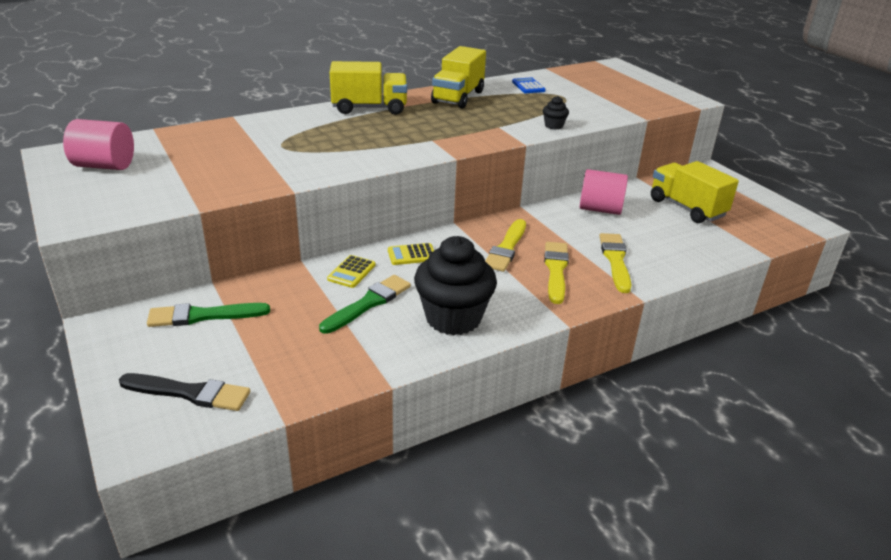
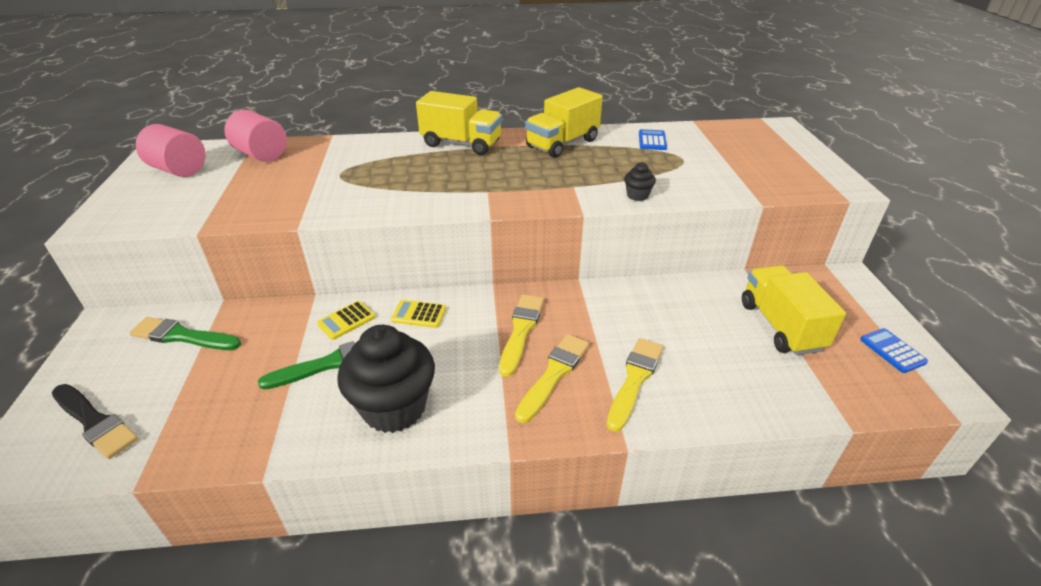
camera: 25 degrees right, 5 degrees up
(506, 248) = (521, 330): yellow brush -> yellow brush turned 150 degrees clockwise
(600, 209) = (667, 303): pink cylinder -> pink cylinder (261, 154)
(764, 208) = (892, 351): none -> blue calculator

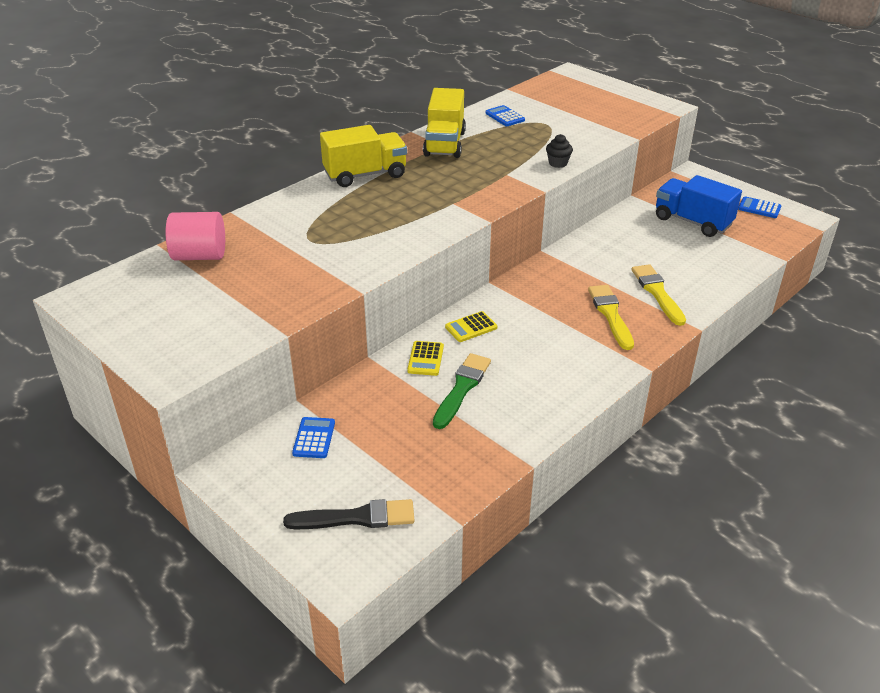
camera: 40 degrees left, 0 degrees up
(179, 170) = (145, 302): pink cylinder -> none
(182, 336) = (314, 438): green brush -> blue calculator
(394, 408) = (547, 386): black cupcake -> none
(521, 330) = (554, 301): yellow brush -> none
(780, 326) = (692, 221): yellow truck -> blue truck

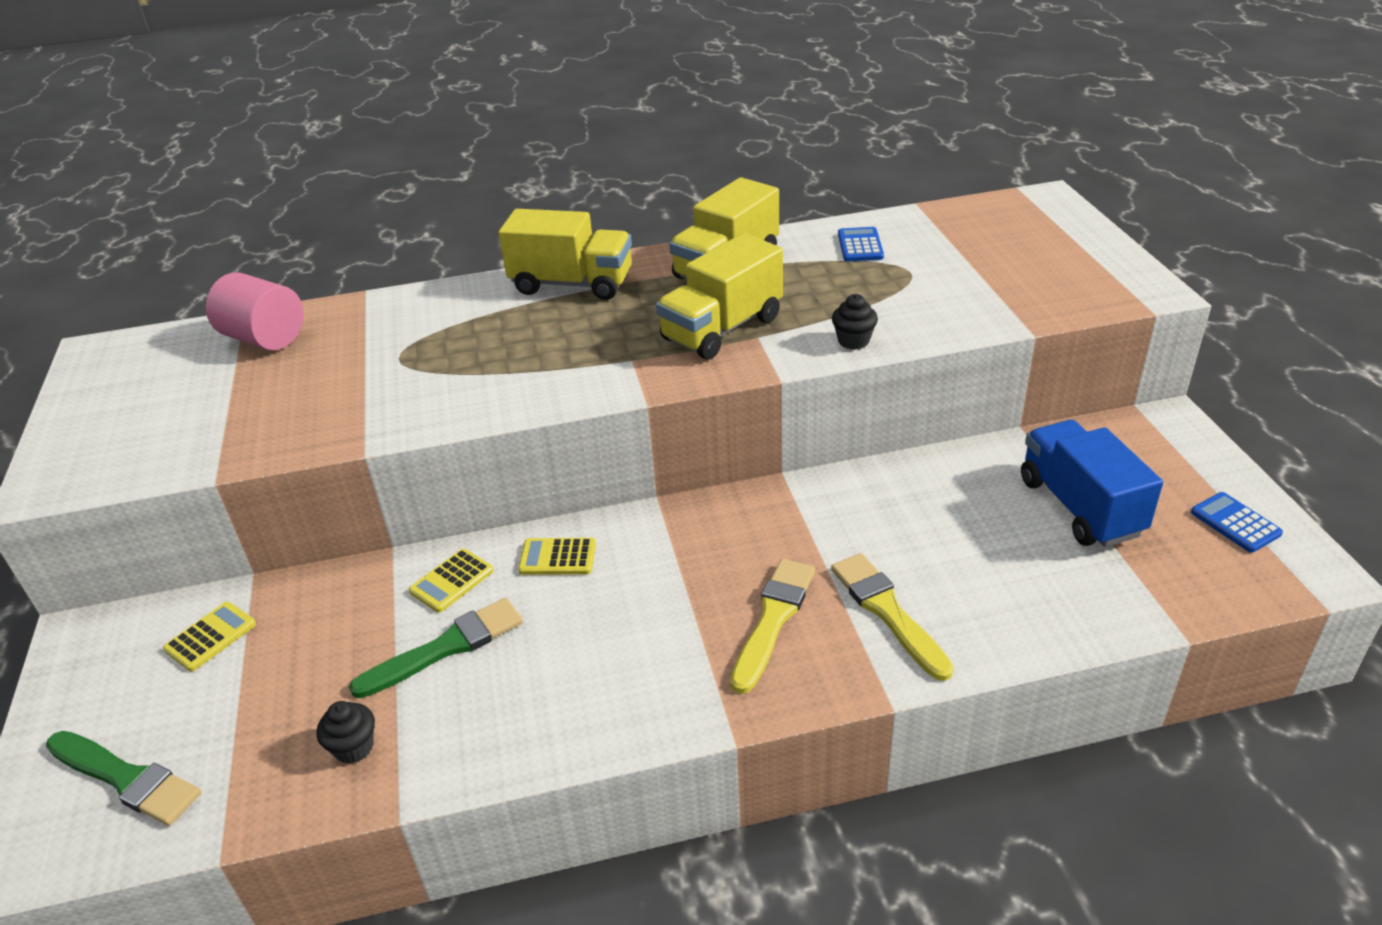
camera: 35 degrees right, 0 degrees up
(314, 438) = (210, 637): blue calculator -> yellow calculator
(356, 518) = (126, 779): black brush -> green brush
(469, 449) = (354, 747): none -> black cupcake
(483, 175) = (722, 329): none -> yellow truck
(657, 293) = (887, 612): yellow brush -> yellow brush turned 45 degrees counterclockwise

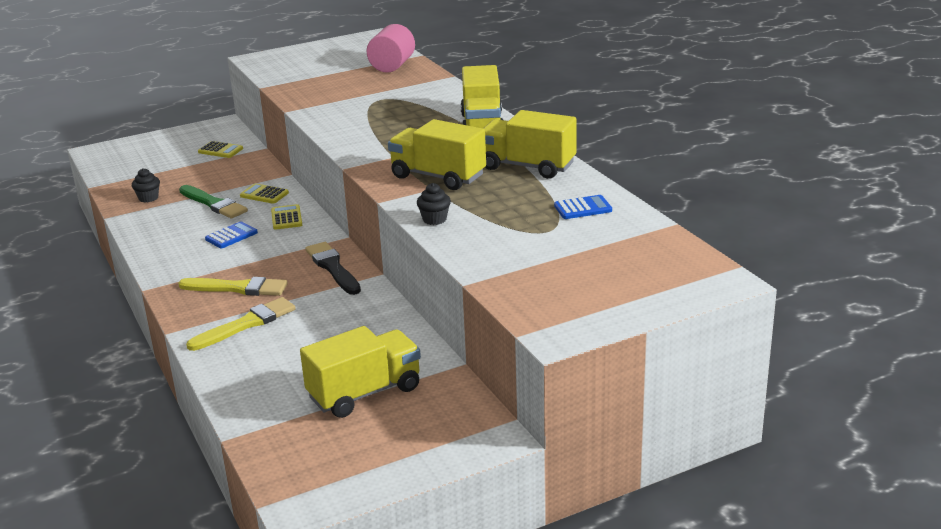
camera: 75 degrees right, 10 degrees down
(126, 779) = (135, 158): green brush -> none
(747, 516) = (333, 267): none -> black brush
(1079, 507) = (364, 393): blue truck -> yellow truck
(1235, 523) = (357, 467): blue calculator -> blue calculator (231, 236)

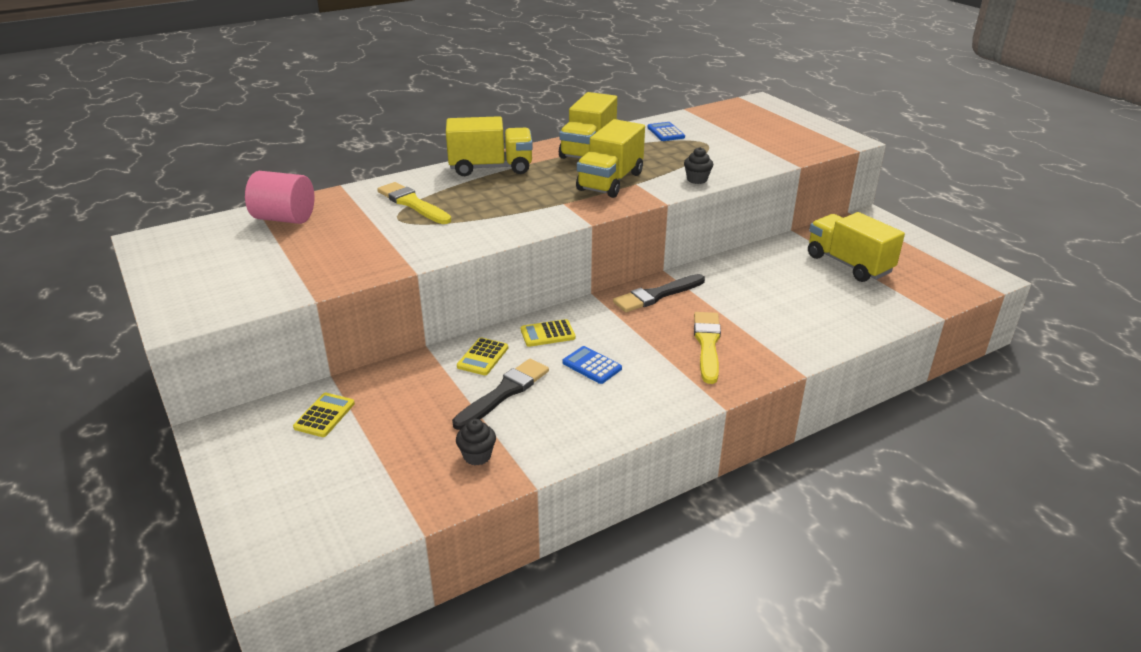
camera: 95 degrees left, 5 degrees up
(214, 204) = (504, 393): green brush -> black brush
(246, 324) = (772, 330): yellow brush -> yellow brush (412, 203)

